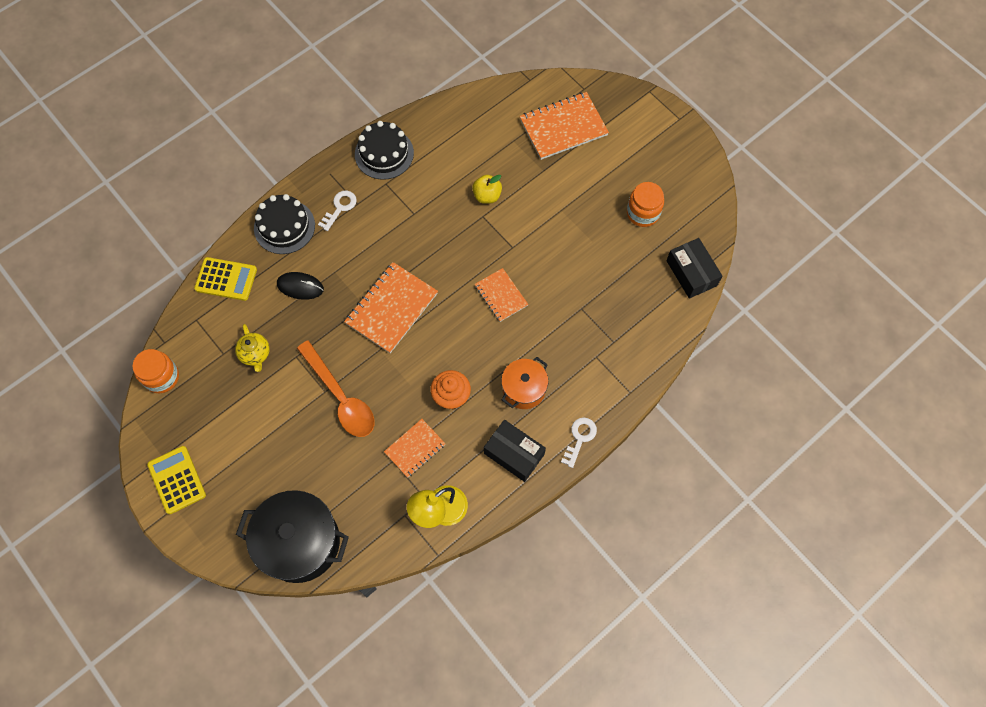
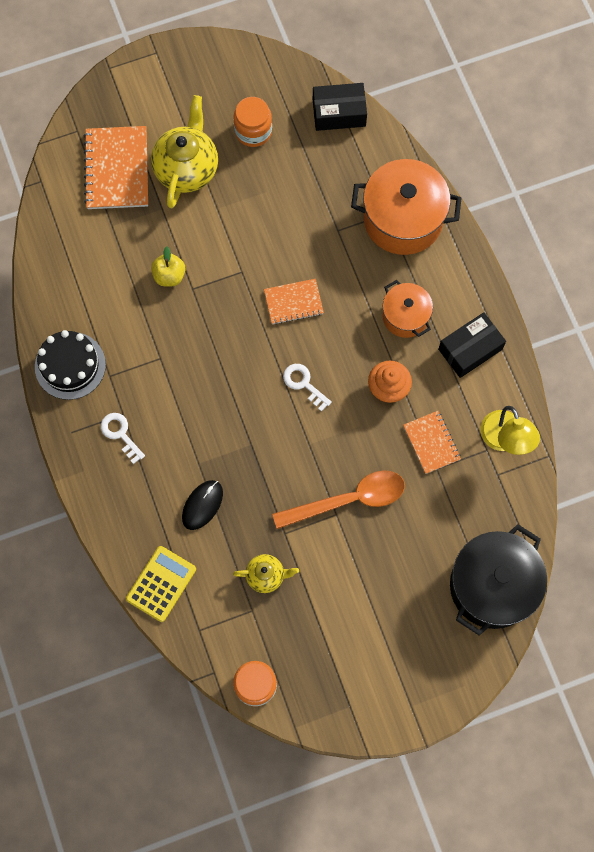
camera: 70 degrees left, 5 degrees up
(177, 480) = (381, 696): yellow calculator -> none
(284, 226) = (120, 501): black cake -> none
(391, 308) = (266, 417): orange notebook -> none
(580, 438) = (475, 282): white key -> white key (303, 384)
(586, 176) = (187, 169): none -> yellow teapot
(614, 357) = (403, 219): none -> orange pot

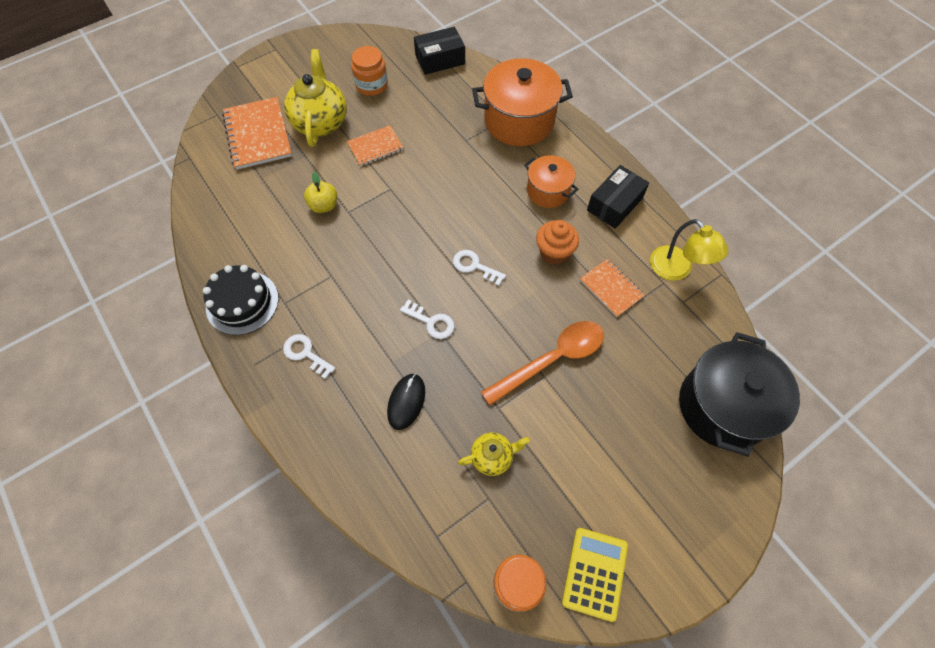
camera: 15 degrees left, 10 degrees down
(161, 584) = (382, 496): yellow calculator -> yellow calculator (594, 573)
(246, 432) = (431, 322): none -> white key
(293, 302) = (444, 202): orange notebook -> orange notebook (375, 147)

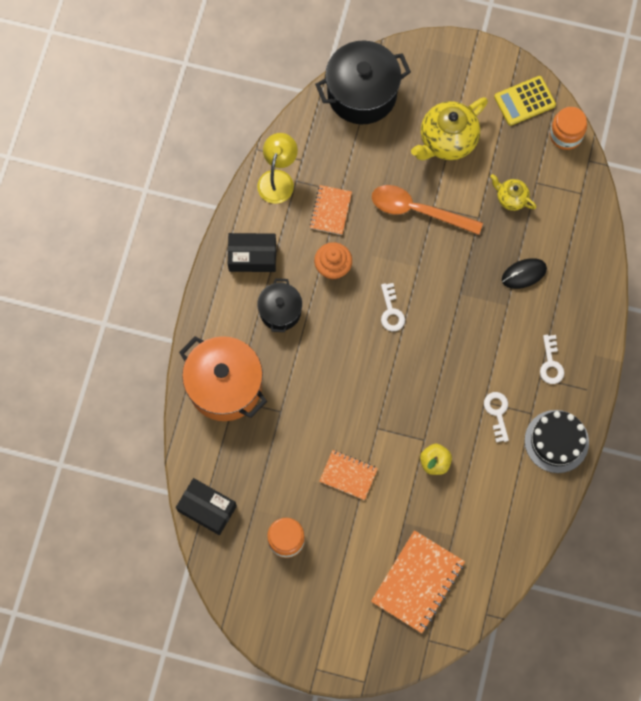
camera: 130 degrees left, 10 degrees up
(320, 122) = (361, 543): yellow teapot -> yellow teapot (447, 140)
(431, 322) = (458, 304): white key -> white key (497, 413)
(548, 191) = (280, 311): orange pot -> black pot

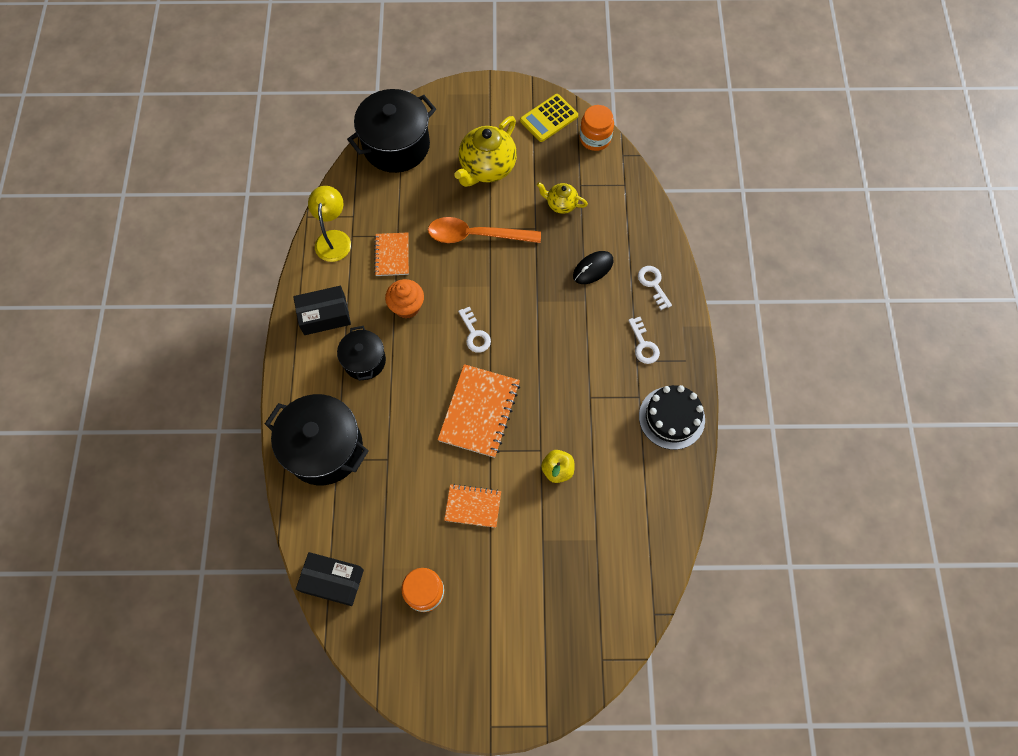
camera: 15 degrees left, 5 degrees down
(225, 386) = (324, 448): orange pot -> black pot
(417, 582) = (573, 599): orange notebook -> orange notebook (479, 411)
(497, 413) = (605, 405): white key -> white key (653, 284)

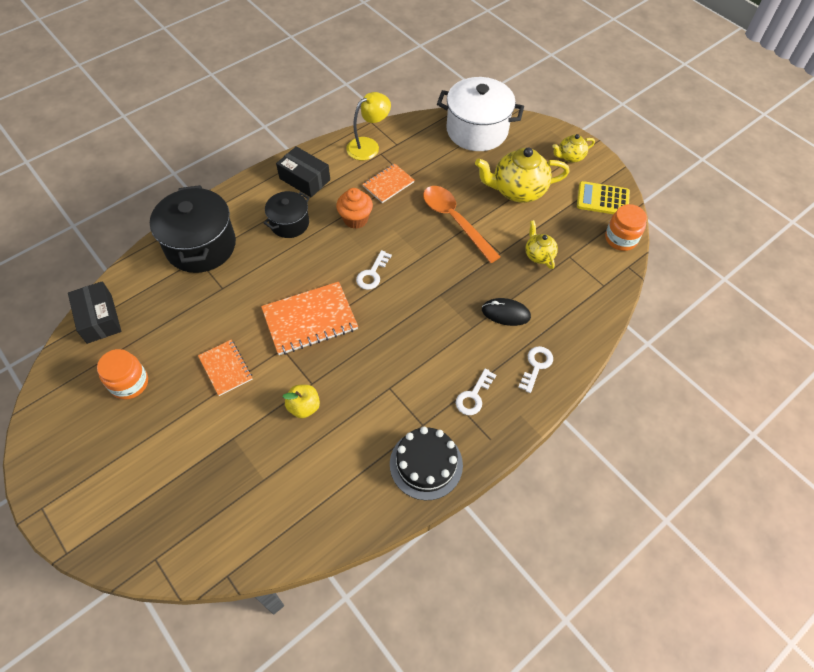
camera: 50 degrees right, 10 degrees down
(396, 145) = (477, 130): black pot -> white pot
(487, 104) = (570, 157): none -> yellow teapot

